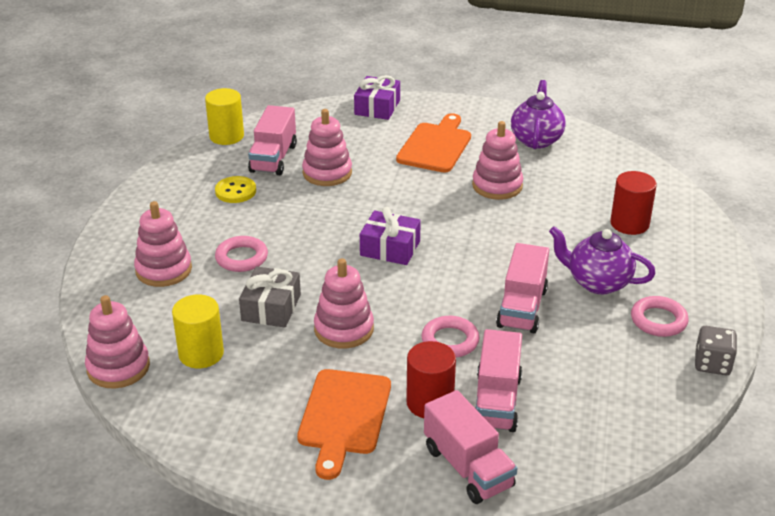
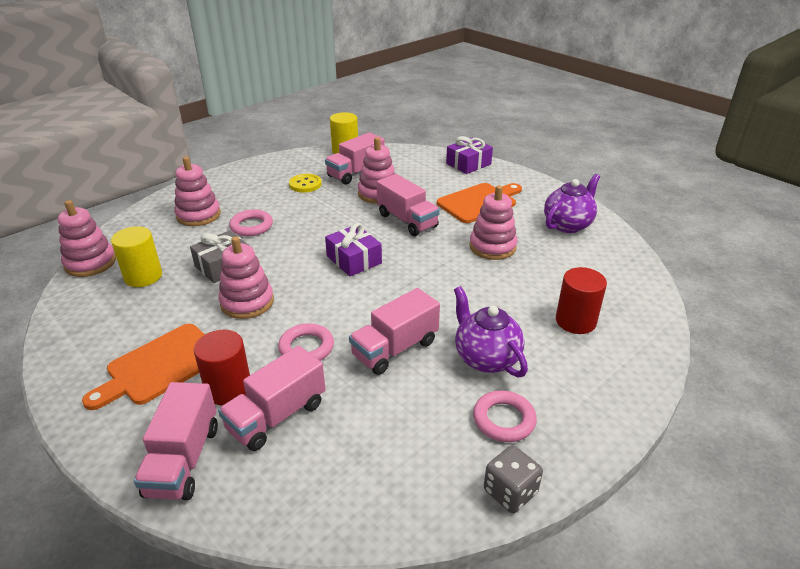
camera: 35 degrees right, 0 degrees up
(391, 190) = (407, 220): none -> pink truck

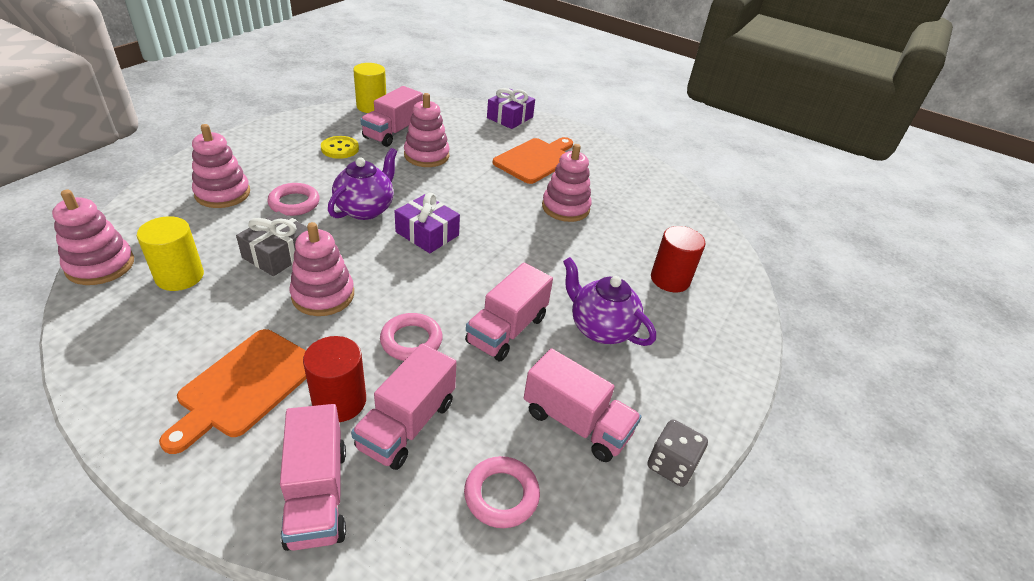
camera: 20 degrees left, 5 degrees up
(407, 220) = (468, 185): pink truck -> pink truck (576, 423)
(504, 420) = (640, 391): pink ring -> pink ring (501, 495)
(568, 225) = (629, 179): purple teapot -> purple teapot (365, 209)

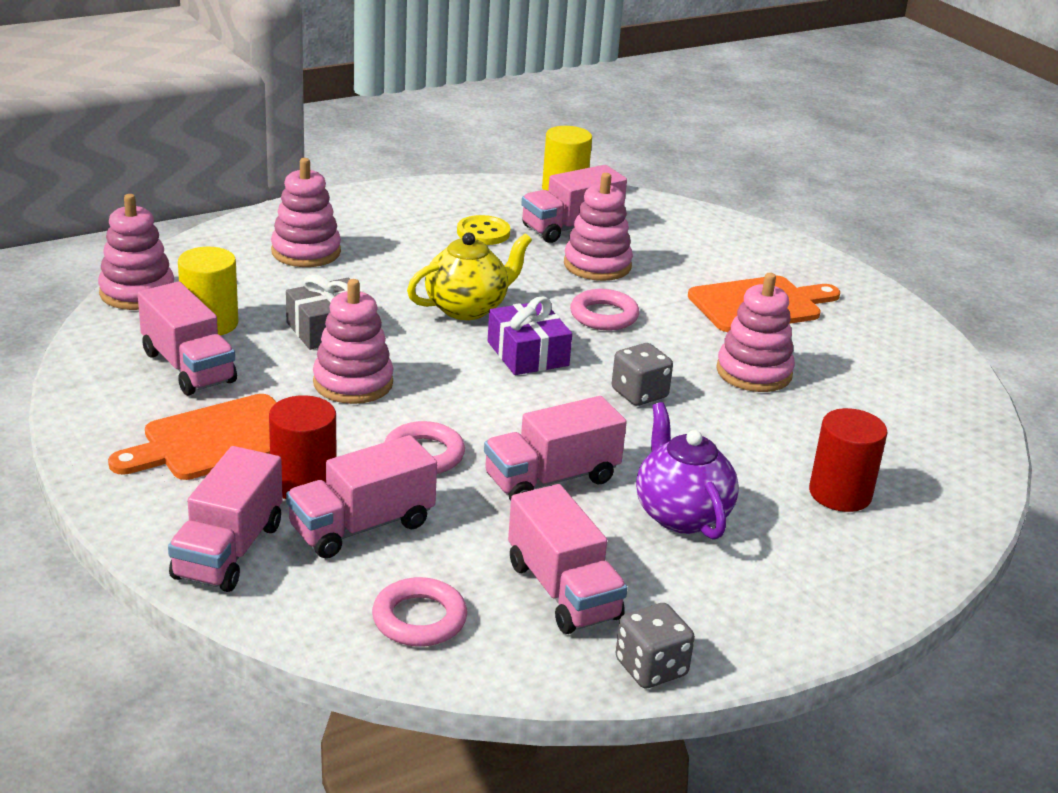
camera: 30 degrees right, 10 degrees down
(183, 323) = (188, 367): none -> pink truck
(294, 203) = (383, 281): pink ring -> pink ring (604, 316)
(365, 209) = (467, 308): purple teapot -> yellow teapot
(510, 117) = (766, 243): purple gift -> none
(514, 243) = (639, 394): none -> grey dice

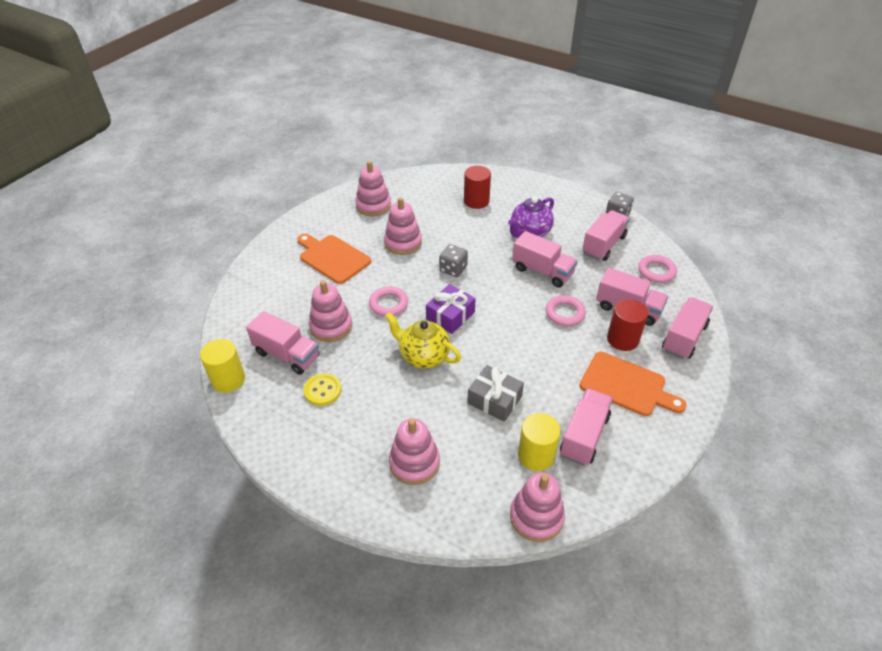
camera: 115 degrees left, 15 degrees up
(228, 551) = (684, 338): pink truck -> pink truck turned 45 degrees counterclockwise
(353, 383) = (534, 363): pink stacking toy -> pink stacking toy (373, 205)

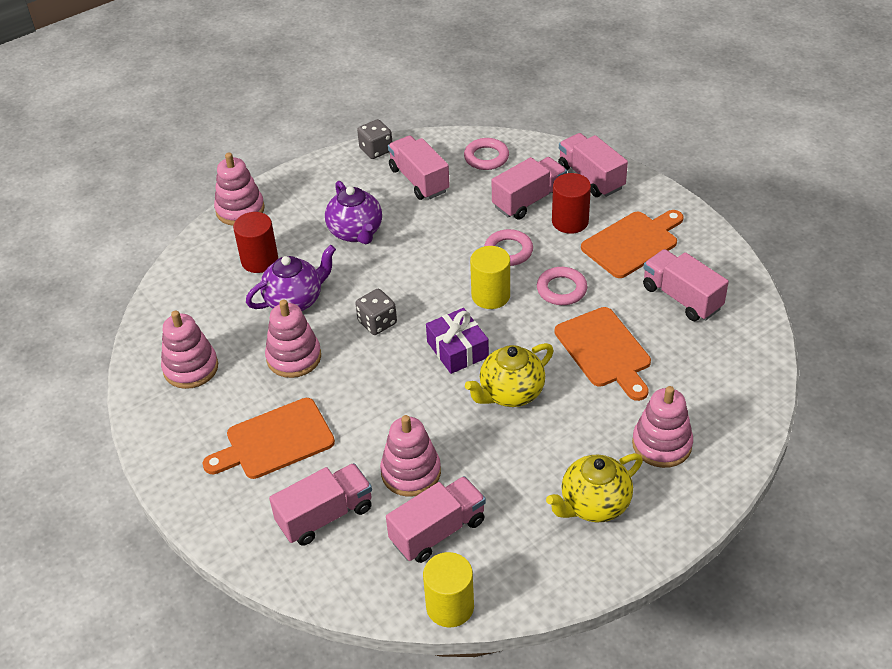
camera: 65 degrees left, 0 degrees up
(322, 390) = (518, 505): yellow button -> none
(338, 434) = (594, 505): none -> yellow teapot
(388, 304) = (403, 403): pink ring -> pink ring (561, 289)
(451, 227) = (295, 300): none -> purple teapot
(494, 400) = (605, 351): grey gift -> orange cutting board
(536, 455) = (691, 342): yellow cylinder -> yellow cylinder (490, 295)
(536, 517) = (762, 366): pink stacking toy -> pink stacking toy (240, 210)
(542, 271) = (431, 245): pink truck -> pink truck (325, 516)

